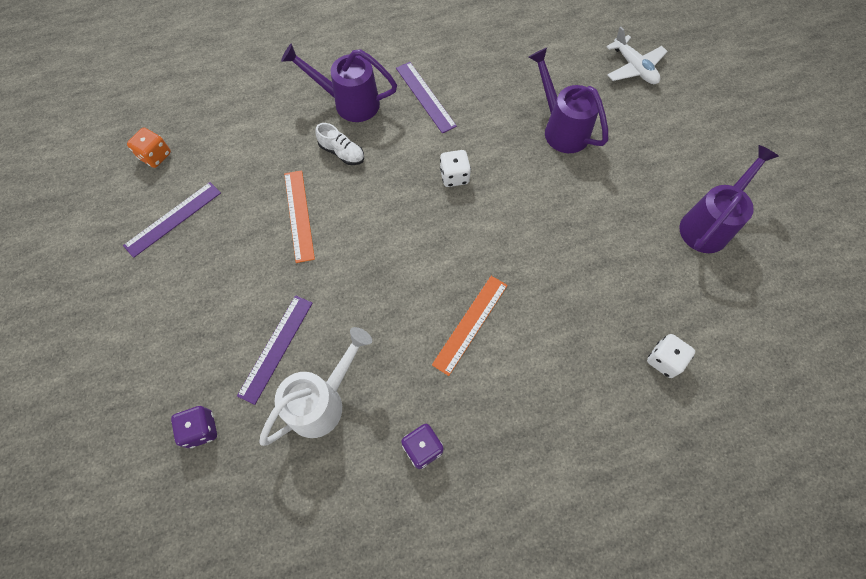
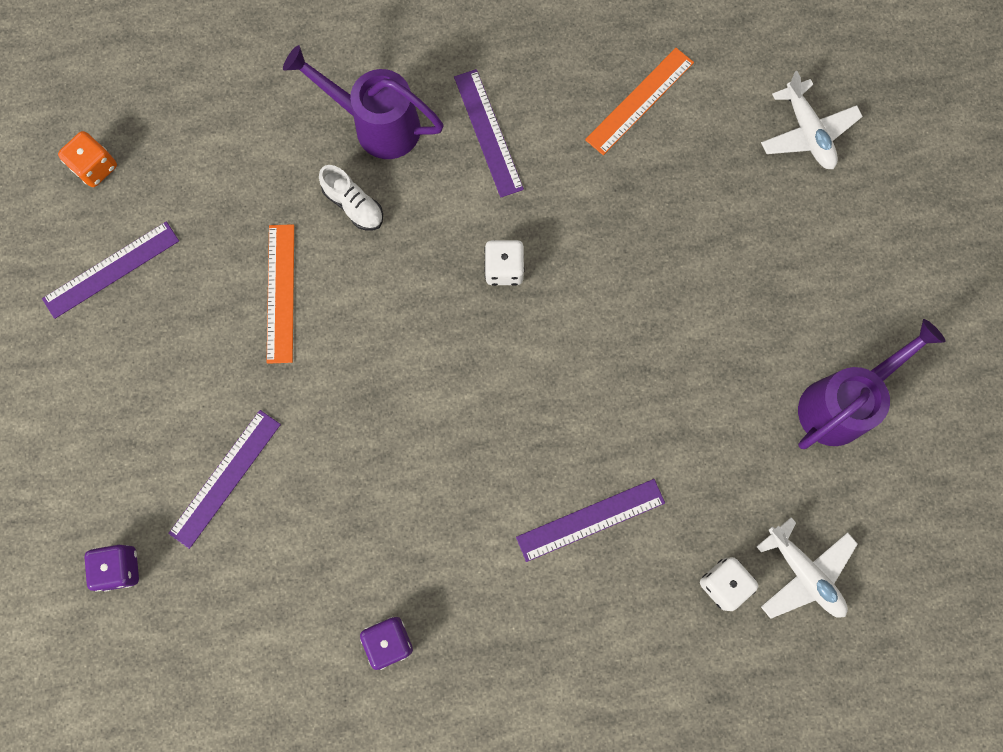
camera: 10 degrees right, 10 degrees up
(322, 401) = (274, 560): white watering can -> none
(470, 324) = (482, 490): orange ruler -> orange ruler (639, 101)
(555, 331) = (590, 520): none -> purple ruler
(561, 128) = (673, 218): purple watering can -> none
(719, 342) = (804, 573): none -> white plane

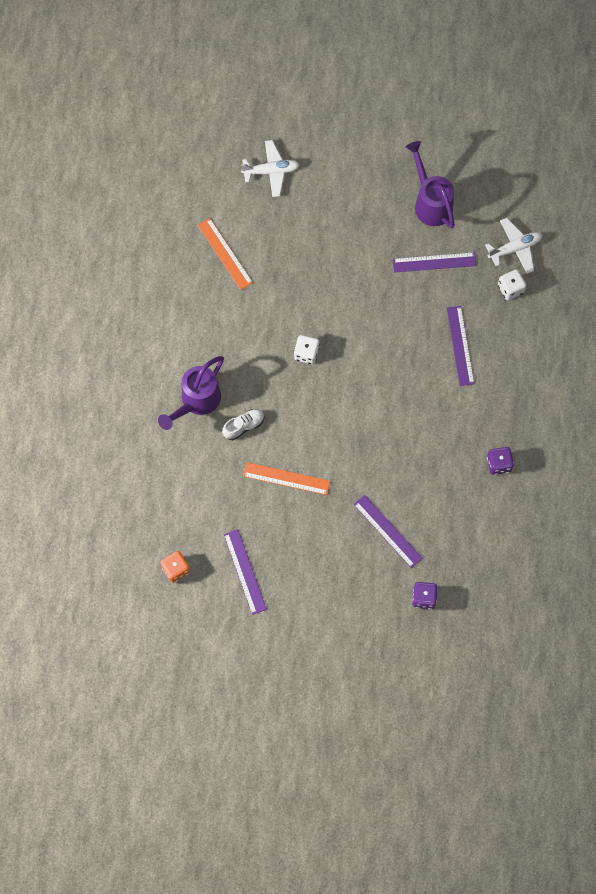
camera: 75 degrees left, 5 degrees down
(488, 132) = (220, 341): purple ruler -> purple ruler (434, 262)

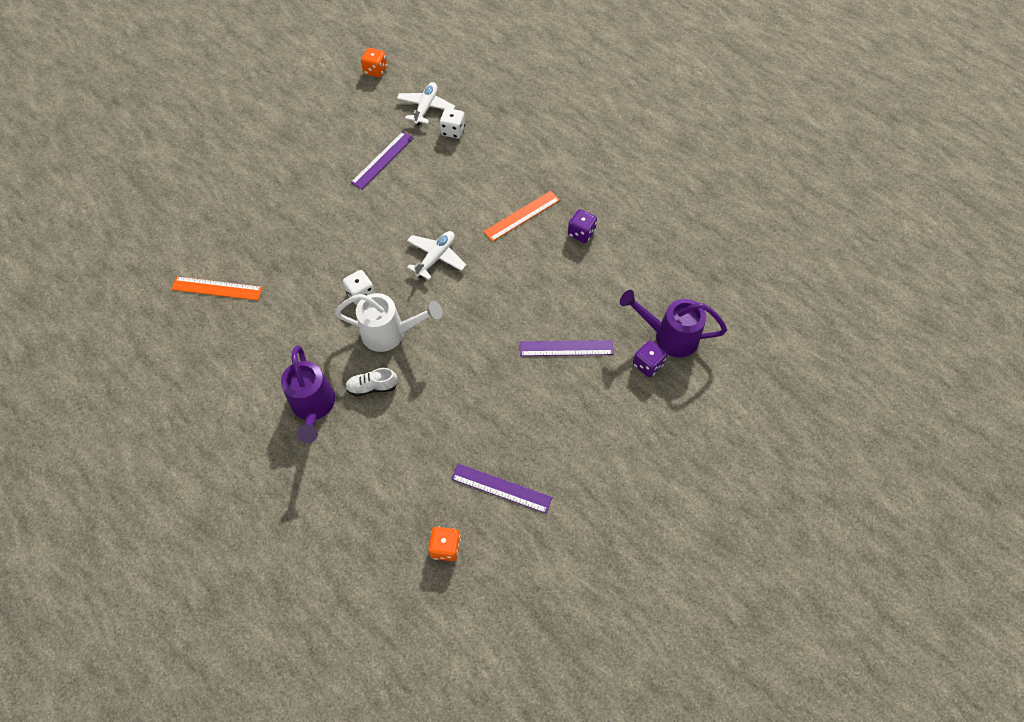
camera: 50 degrees left, 10 degrees down
(244, 426) = (372, 387): white shoe -> white shoe turned 105 degrees counterclockwise
(271, 171) = (192, 208): white plane -> white plane (436, 257)
(286, 478) = (450, 389): orange ruler -> orange ruler (522, 216)
(293, 401) = (390, 333): none -> white watering can
(430, 202) = (336, 130): purple watering can -> purple watering can (669, 336)
(460, 345) = (463, 190): purple ruler -> none
(516, 176) = (375, 70): none -> orange dice

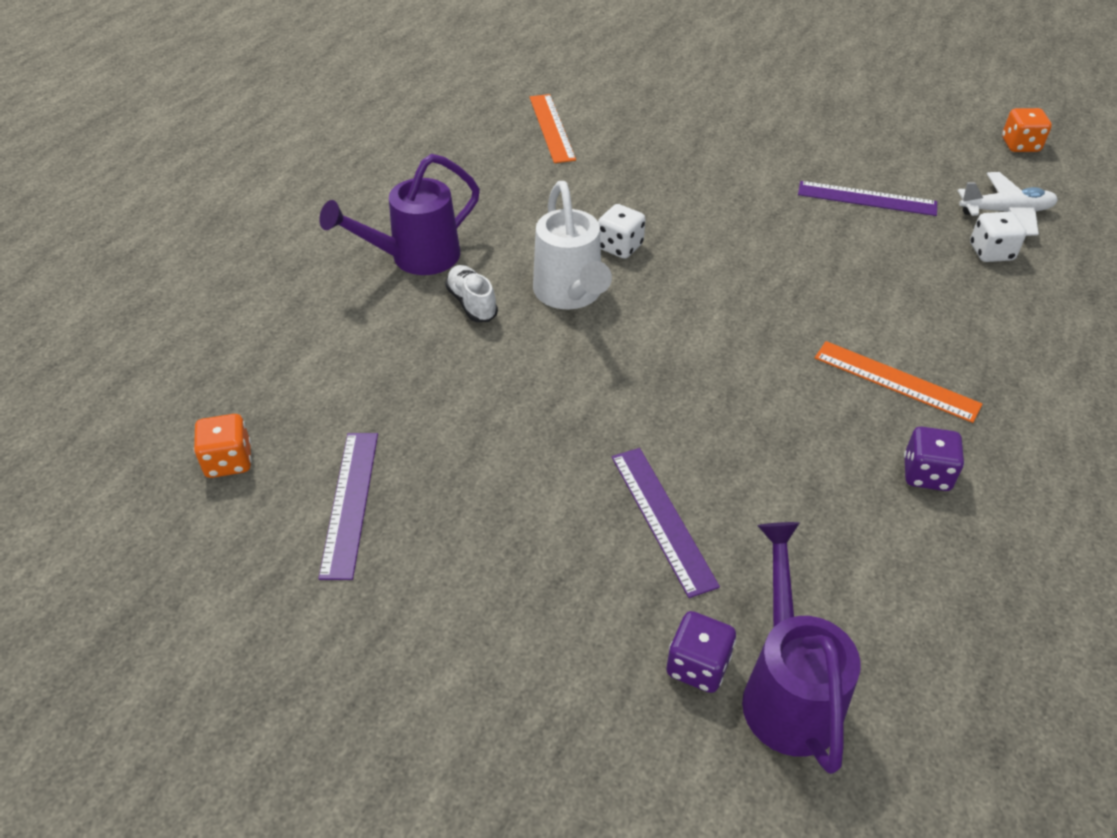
camera: 70 degrees right, 15 degrees down
(436, 257) = (735, 303): white plane -> none

